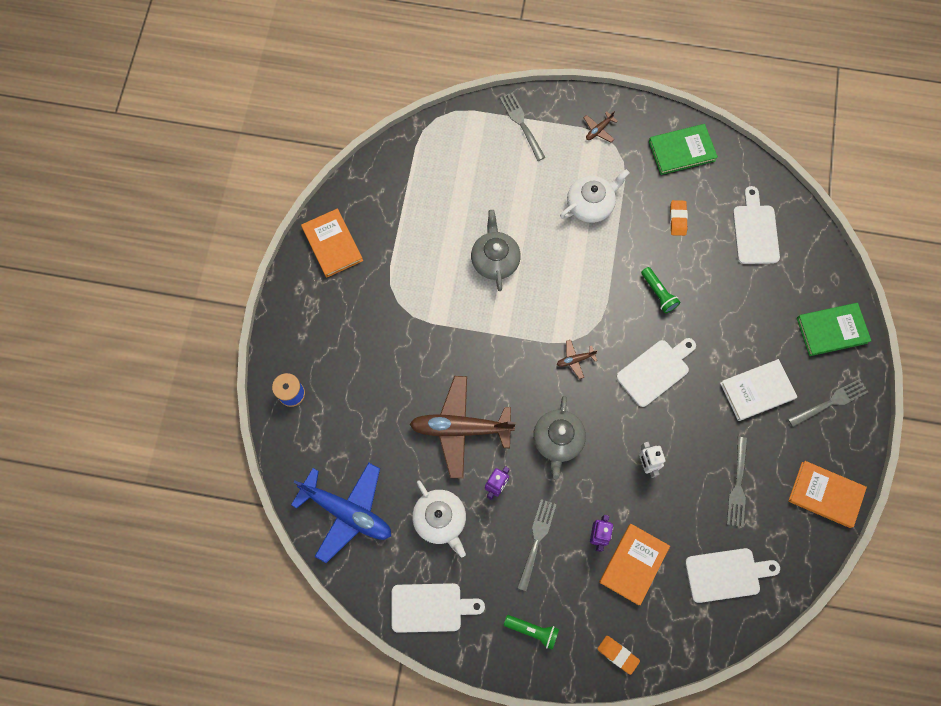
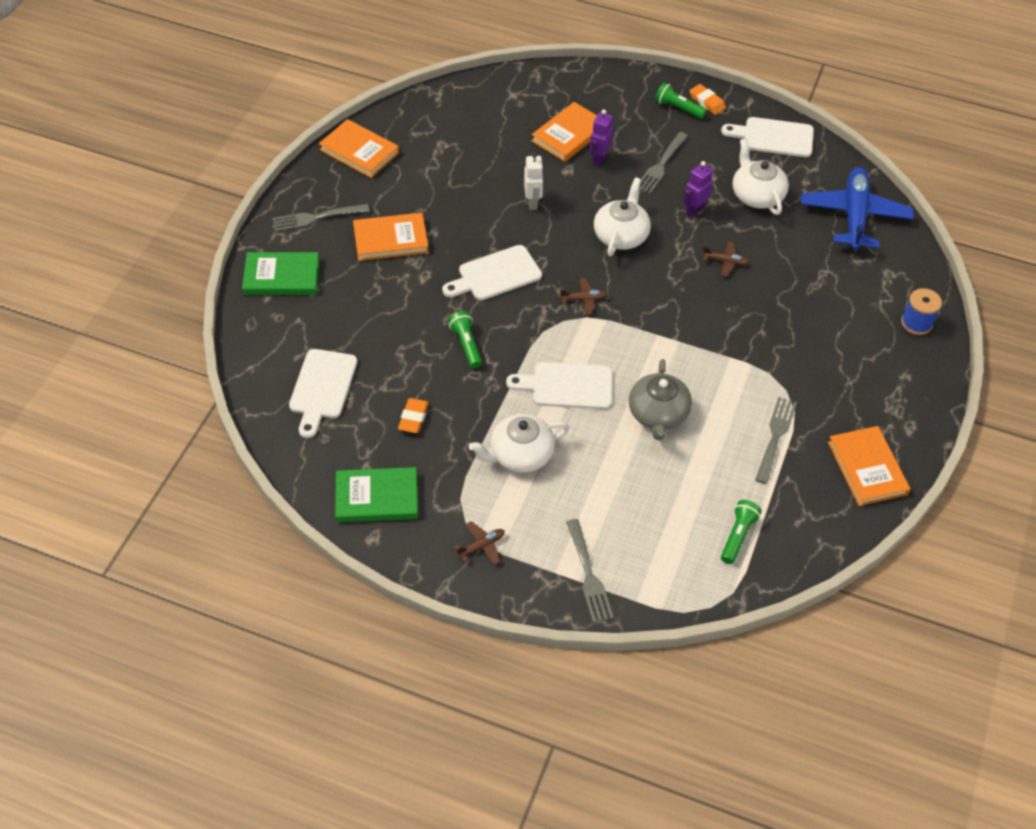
camera: 170 degrees left, 20 degrees down
(347, 512) = (854, 216): blue plane -> blue plane turned 60 degrees clockwise
(423, 171) = (738, 536): none -> green flashlight
(460, 428) = (725, 262): brown plane -> brown plane, size x0.41
(557, 440) = (621, 235): grey teapot -> white teapot
(617, 654) = (602, 82): orange eraser -> orange eraser (707, 102)
(726, 574) = (482, 114): white cutting board -> white cutting board (567, 386)
(737, 484) = (444, 172): grey fork -> grey fork (775, 437)
(757, 391) = (390, 239): white book -> orange book

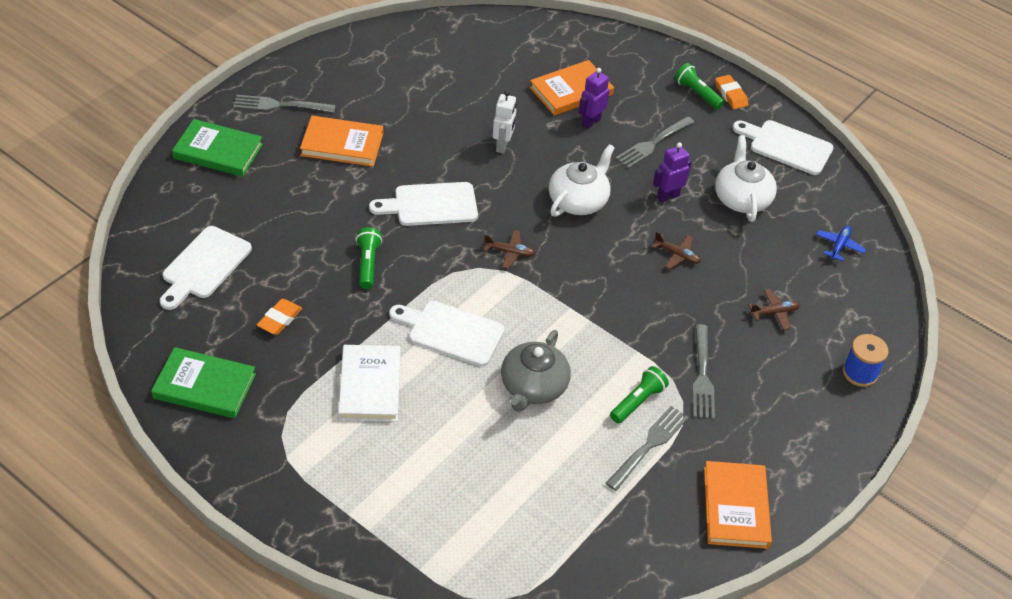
camera: 15 degrees right, 5 degrees down
(359, 151) = (352, 55): orange book -> none
(481, 546) = (285, 465): brown plane -> brown plane (774, 313)
(520, 454) = (369, 386): white teapot -> white book
(588, 574) = (382, 526): grey fork -> grey fork (702, 375)
(738, 536) = (560, 535): green flashlight -> green flashlight (637, 402)
(854, 216) = (839, 246): blue plane -> blue plane, size x0.41

